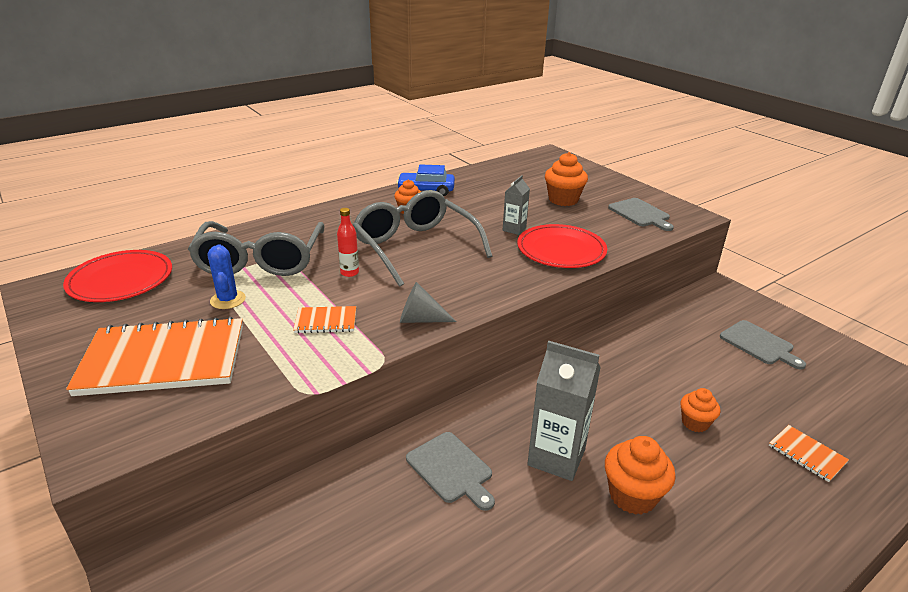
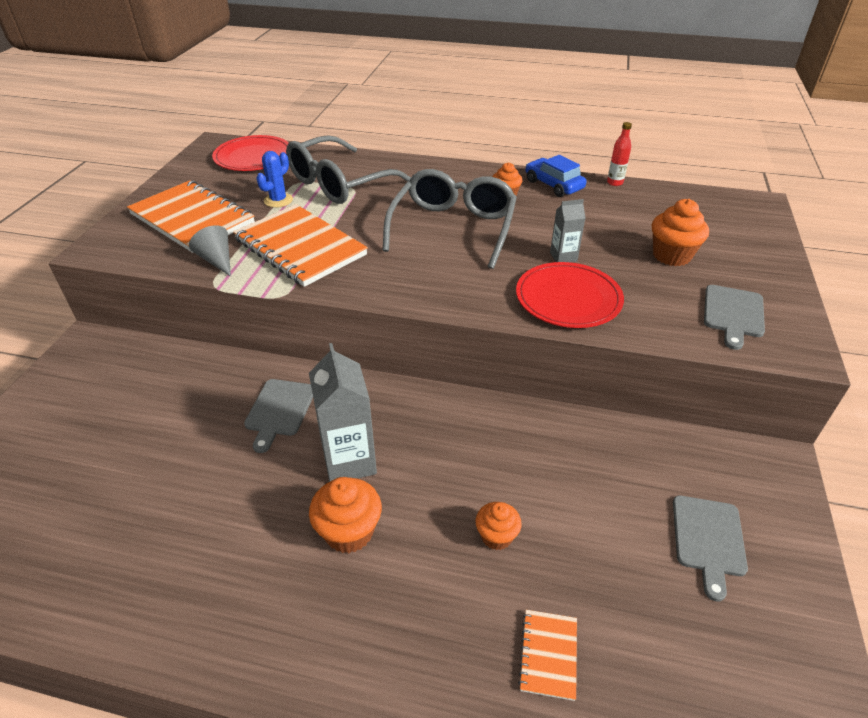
camera: 50 degrees right, 10 degrees up
(326, 321) = (300, 247): orange notebook -> orange notebook, size x2.25
(349, 273) = (374, 222): red bottle -> red bottle (614, 183)
(420, 319) = (353, 283): grey cone -> grey cone (217, 260)

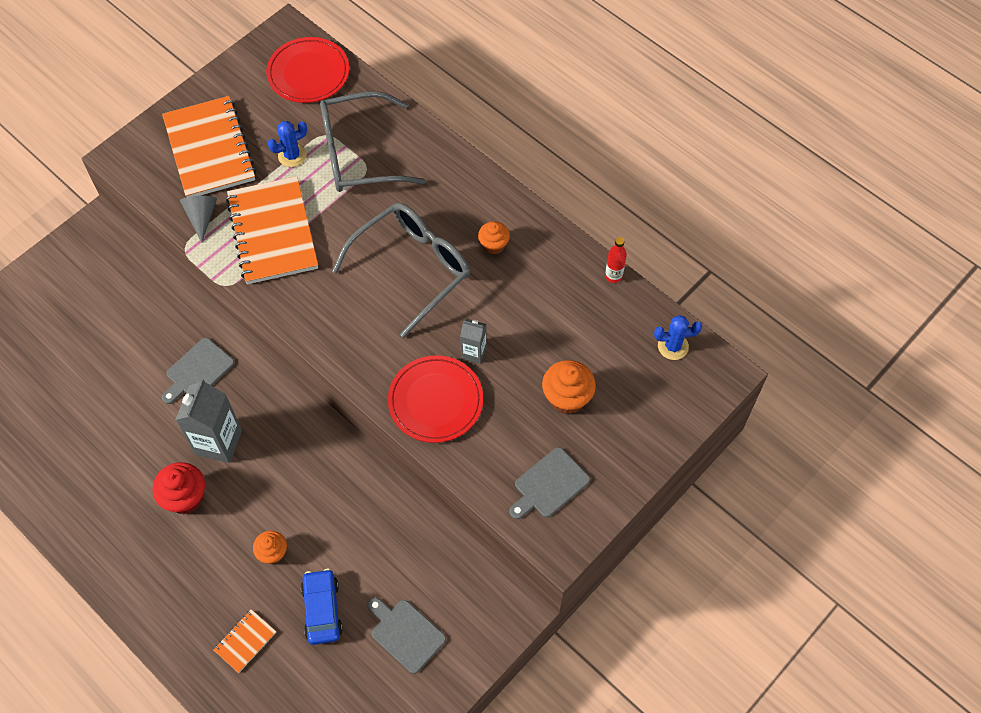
camera: 30 degrees right, 20 degrees up
(349, 532) = (185, 497): orange cupcake -> red cupcake
(553, 185) = (552, 251): blue car -> blue car (322, 610)
(705, 202) = (673, 346): none -> blue cactus
(708, 539) = (405, 633): grey cutting board -> grey cutting board turned 90 degrees clockwise

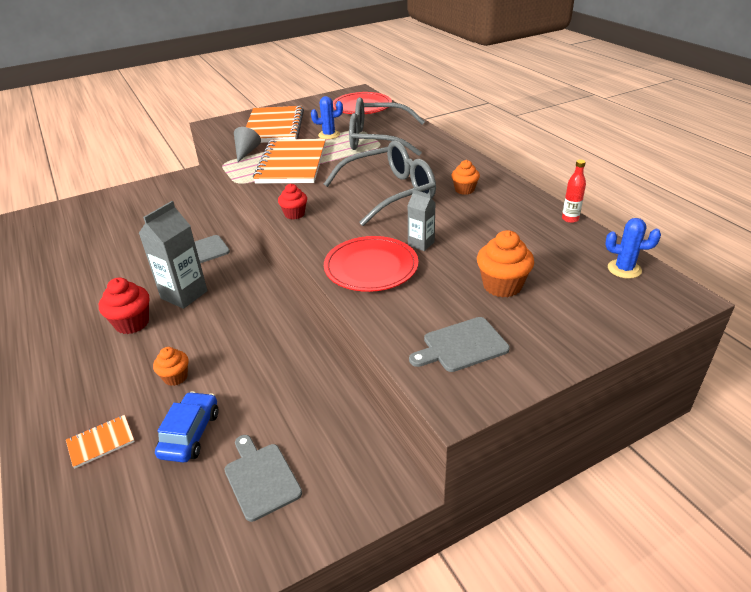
camera: 20 degrees right, 25 degrees down
(320, 332) = (294, 214): none -> red cupcake

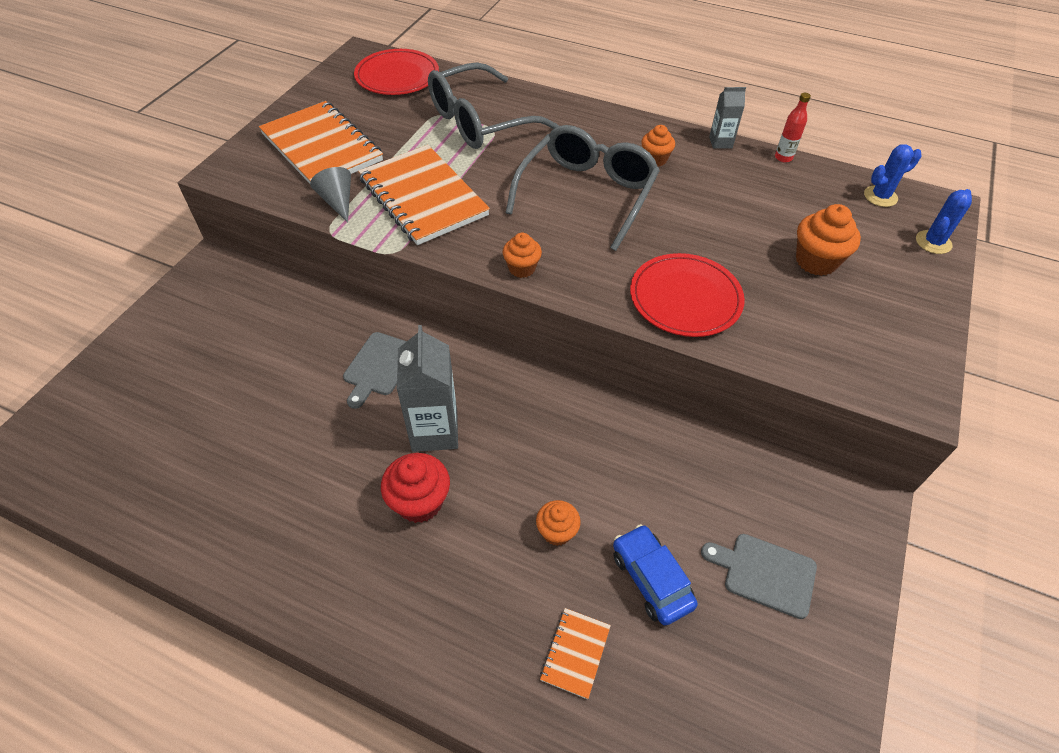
camera: 40 degrees left, 15 degrees up
(294, 214) = (522, 268): red cupcake -> orange cupcake
(329, 135) = (412, 135): blue cactus -> blue cactus (933, 242)
(421, 244) = (695, 246): grey carton -> grey carton (720, 142)
(461, 345) = (859, 343): grey cutting board -> none

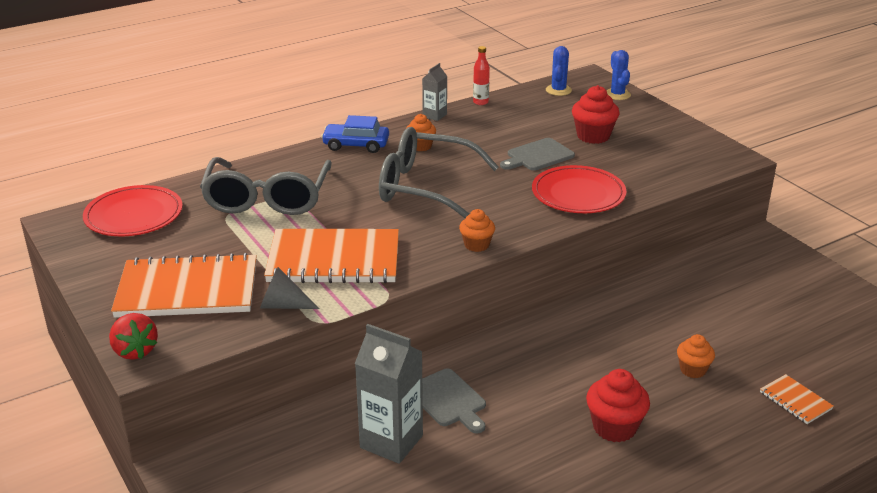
camera: 55 degrees left, 20 degrees down
(231, 162) = (135, 351): none -> red strawberry
(435, 431) = (549, 394): grey carton -> grey carton (391, 441)
(587, 194) = (425, 187): grey glasses -> grey glasses turned 45 degrees counterclockwise
(651, 579) = (760, 345): blue car -> blue car (356, 145)
(765, 573) = (785, 298): grey cutting board -> grey cutting board (537, 156)
(816, 261) = (593, 136): orange cupcake -> red cupcake

